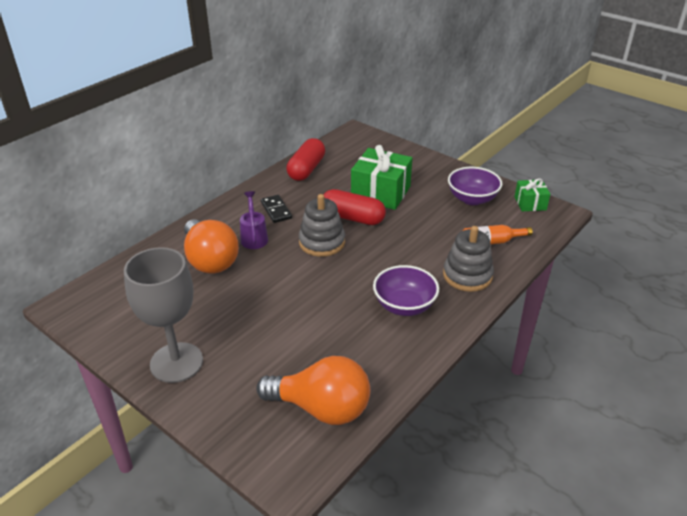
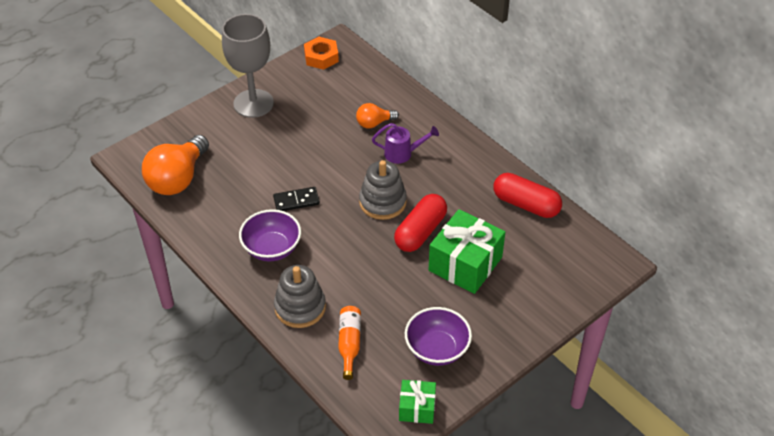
camera: 100 degrees right, 10 degrees up
(91, 315) = (321, 57): none -> orange nut
(210, 260) = (374, 123): orange light bulb -> orange light bulb, size x0.52
(276, 210) = (446, 173): black domino -> black domino (296, 201)

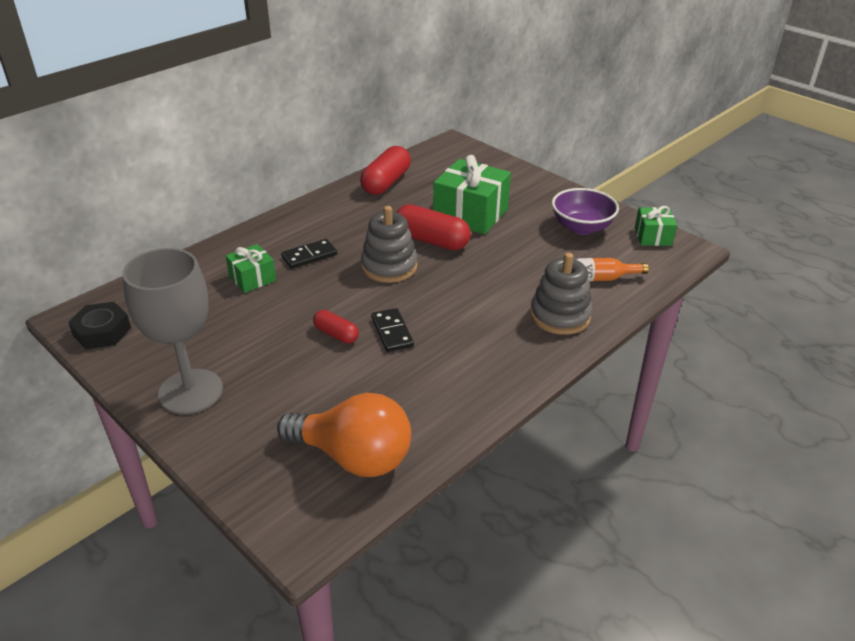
camera: 95 degrees left, 10 degrees down
(272, 248) = (476, 346): purple bowl -> none
(299, 170) = (336, 334): none -> red capsule
(321, 57) = (102, 331): orange nut -> black nut
(374, 123) = (252, 278): orange light bulb -> green gift
(402, 154) = (309, 256): purple watering can -> black domino

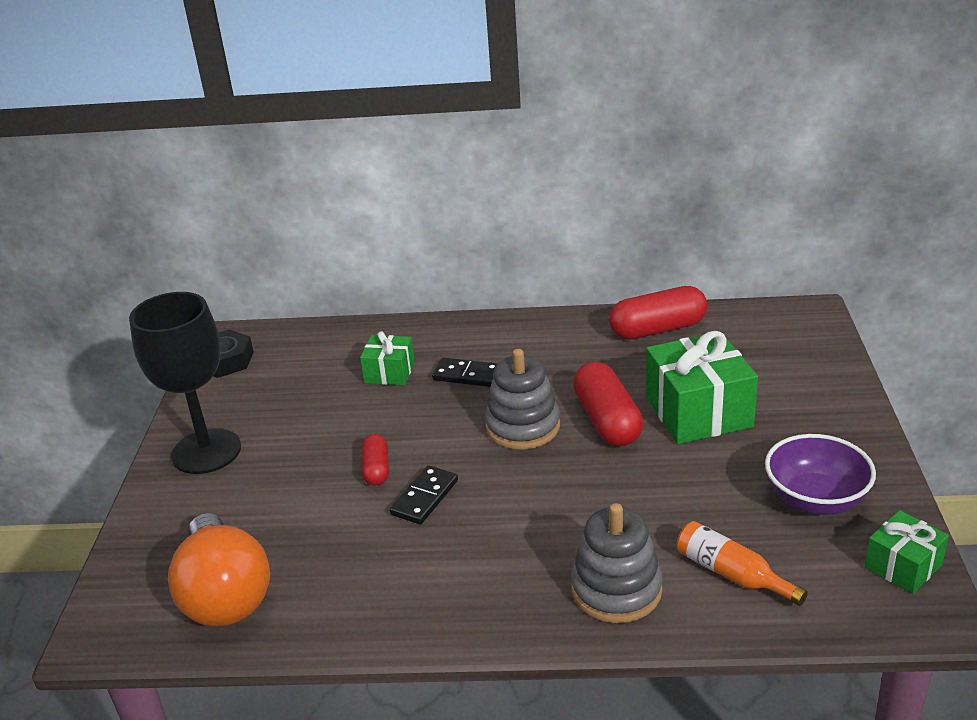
camera: 50 degrees right, 5 degrees down
(191, 391) = (206, 451): grey goblet -> black goblet

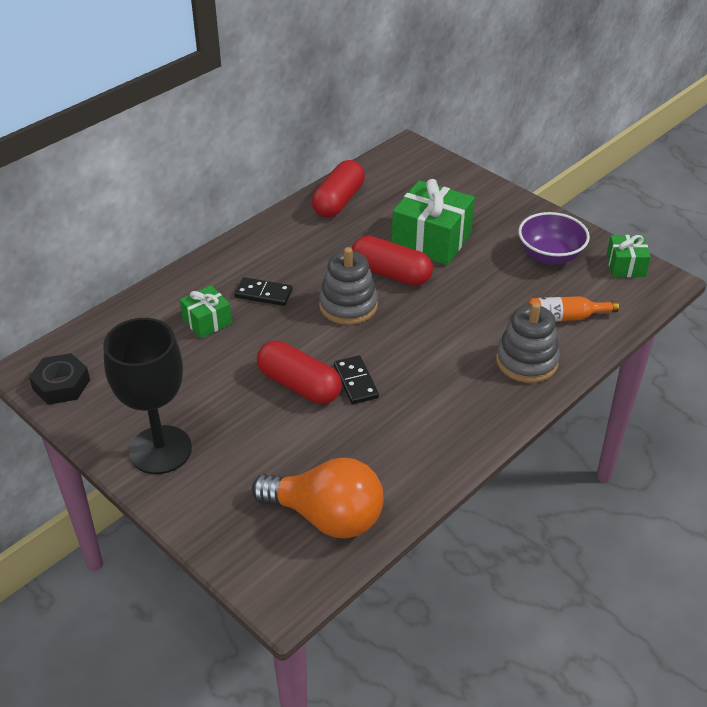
camera: 50 degrees left, 10 degrees up
(376, 469) = (299, 385): red capsule -> red capsule, size x1.78
(467, 375) = (263, 294): black domino -> black domino turned 45 degrees clockwise

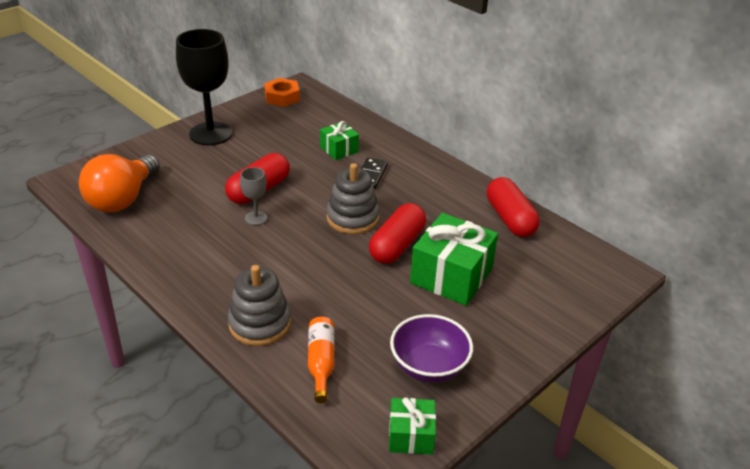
camera: 90 degrees right, 5 degrees down
(61, 384) = (282, 97): black nut -> orange nut
(338, 201) = (510, 219): red capsule -> red capsule turned 45 degrees clockwise
(356, 382) = (256, 218): black domino -> grey goblet

